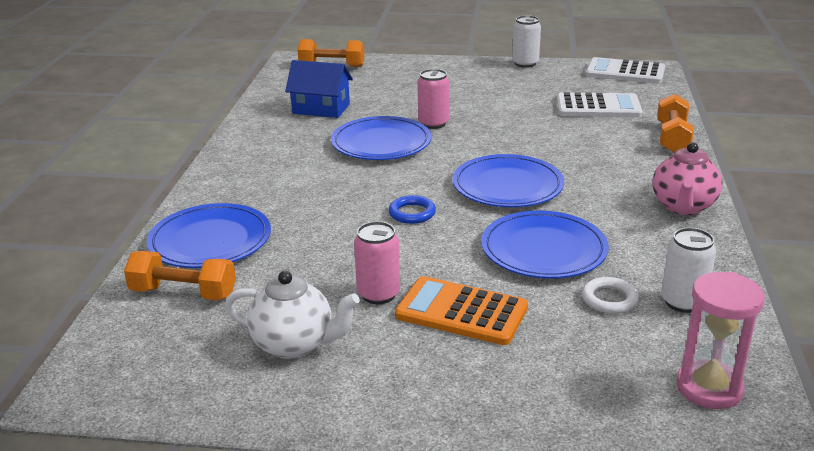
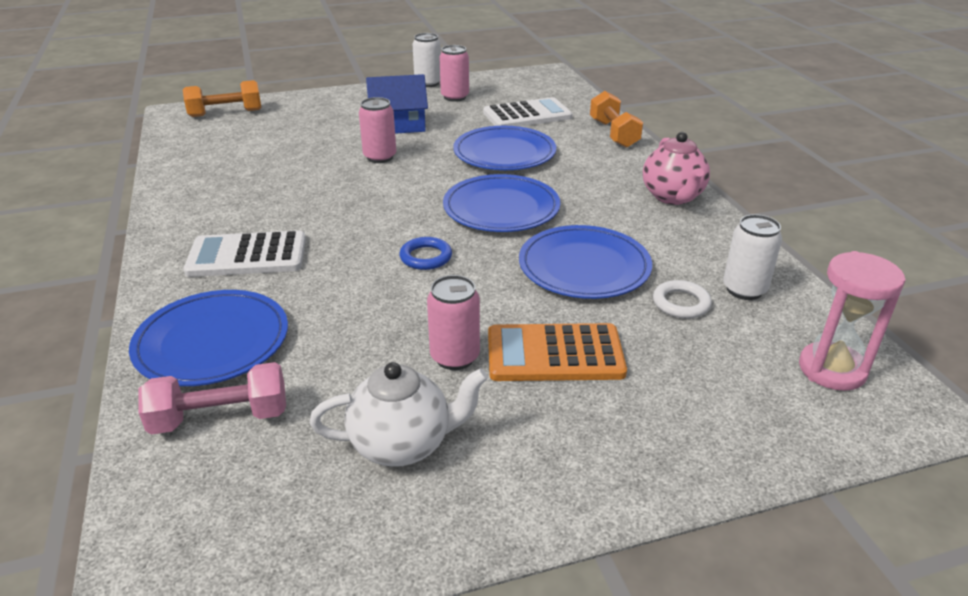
camera: 25 degrees left, 5 degrees up
(183, 293) = (220, 418): orange dumbbell -> pink dumbbell
(321, 109) = (245, 161): blue house -> blue house (398, 126)
(381, 143) = (339, 187): blue plate -> blue plate (504, 153)
(541, 80) = (455, 97): none -> pink can
(625, 72) = (526, 79): white calculator -> white calculator (247, 255)

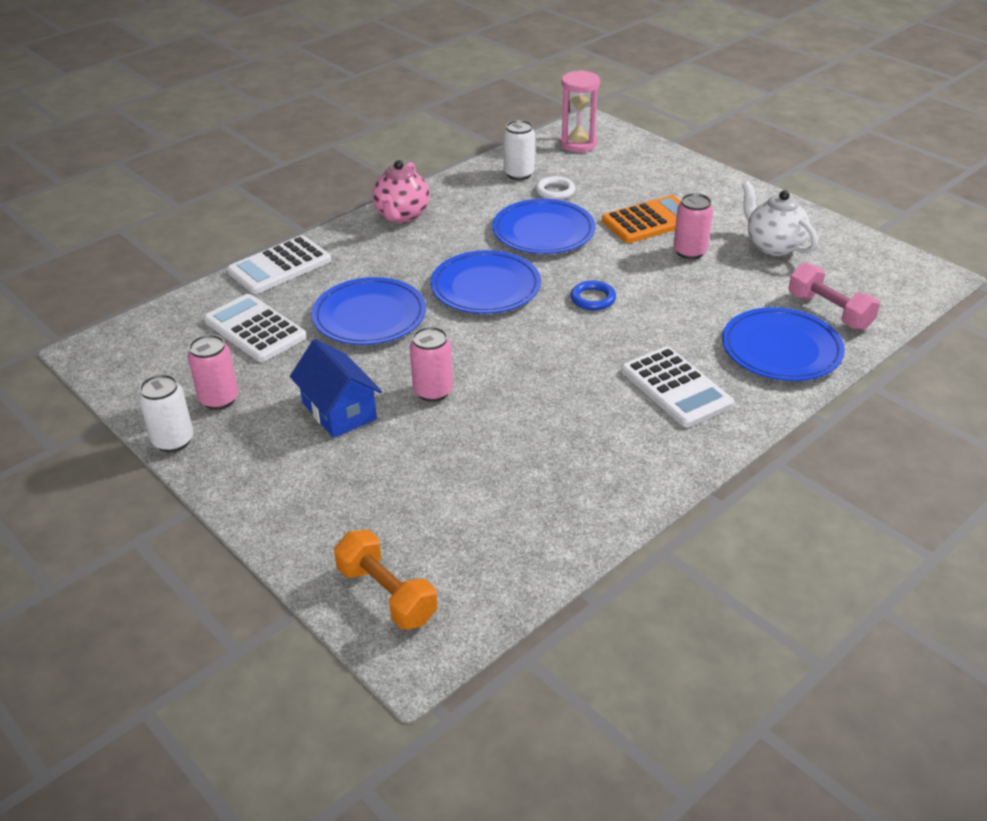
camera: 115 degrees left, 5 degrees up
(554, 354) = (650, 221): orange calculator -> orange calculator turned 90 degrees counterclockwise
(613, 133) = (279, 266): orange dumbbell -> white calculator
(673, 197) = (402, 216): pink teapot -> pink teapot turned 135 degrees clockwise

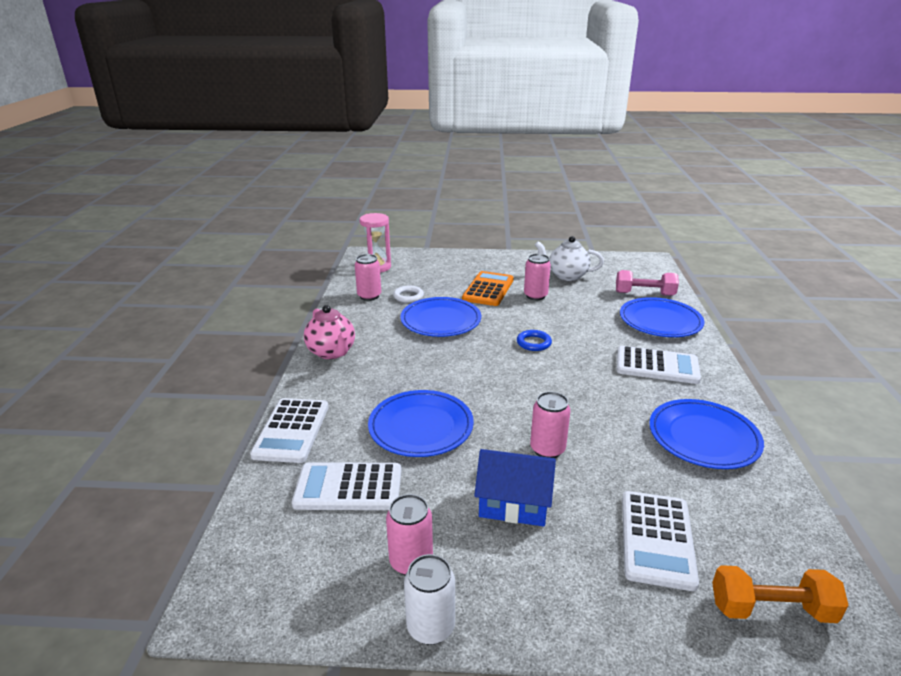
camera: 45 degrees left, 10 degrees down
(394, 501) = (656, 539): none -> white calculator
(485, 287) = (463, 368): blue plate -> blue plate (703, 437)
(519, 174) = (369, 296): white can -> pink can

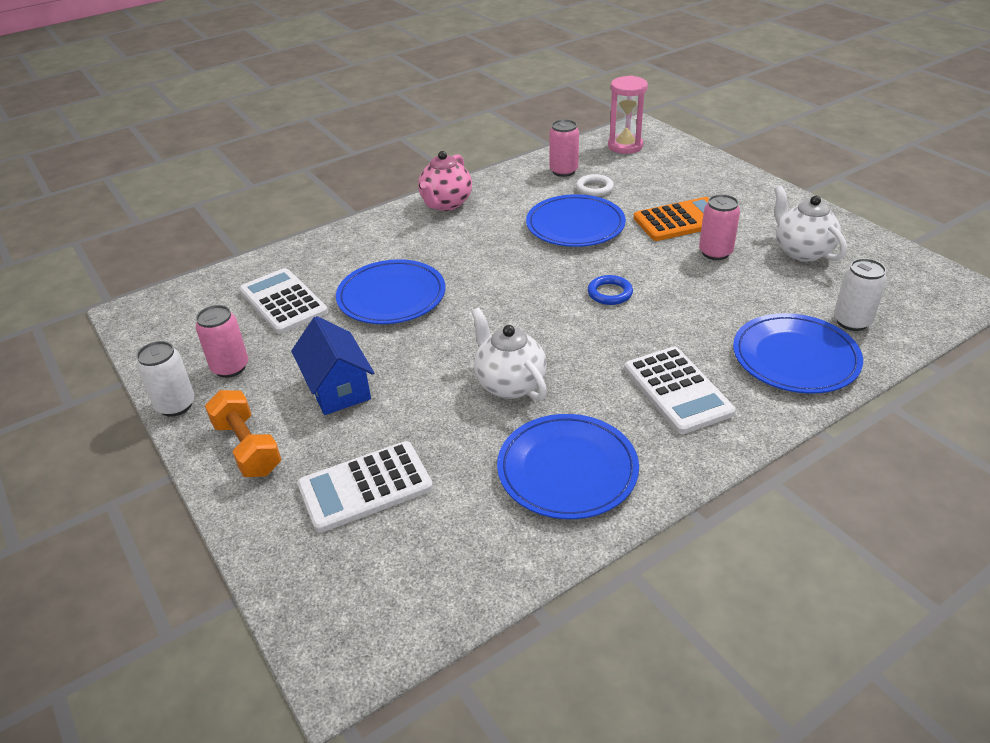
camera: 55 degrees right, 10 degrees up
(291, 430) = (323, 244): white calculator -> none
(547, 449) = (432, 375): pink can -> none
(592, 421) = (509, 384): none -> white teapot
(644, 294) = (852, 321): pink dumbbell -> white can
(771, 609) = (330, 590): orange dumbbell -> orange dumbbell (247, 447)

